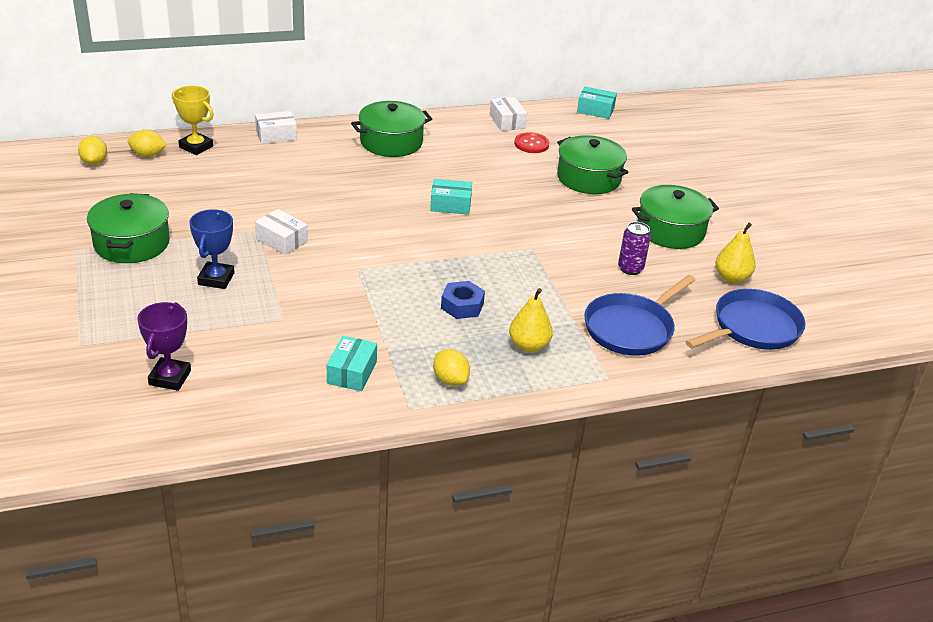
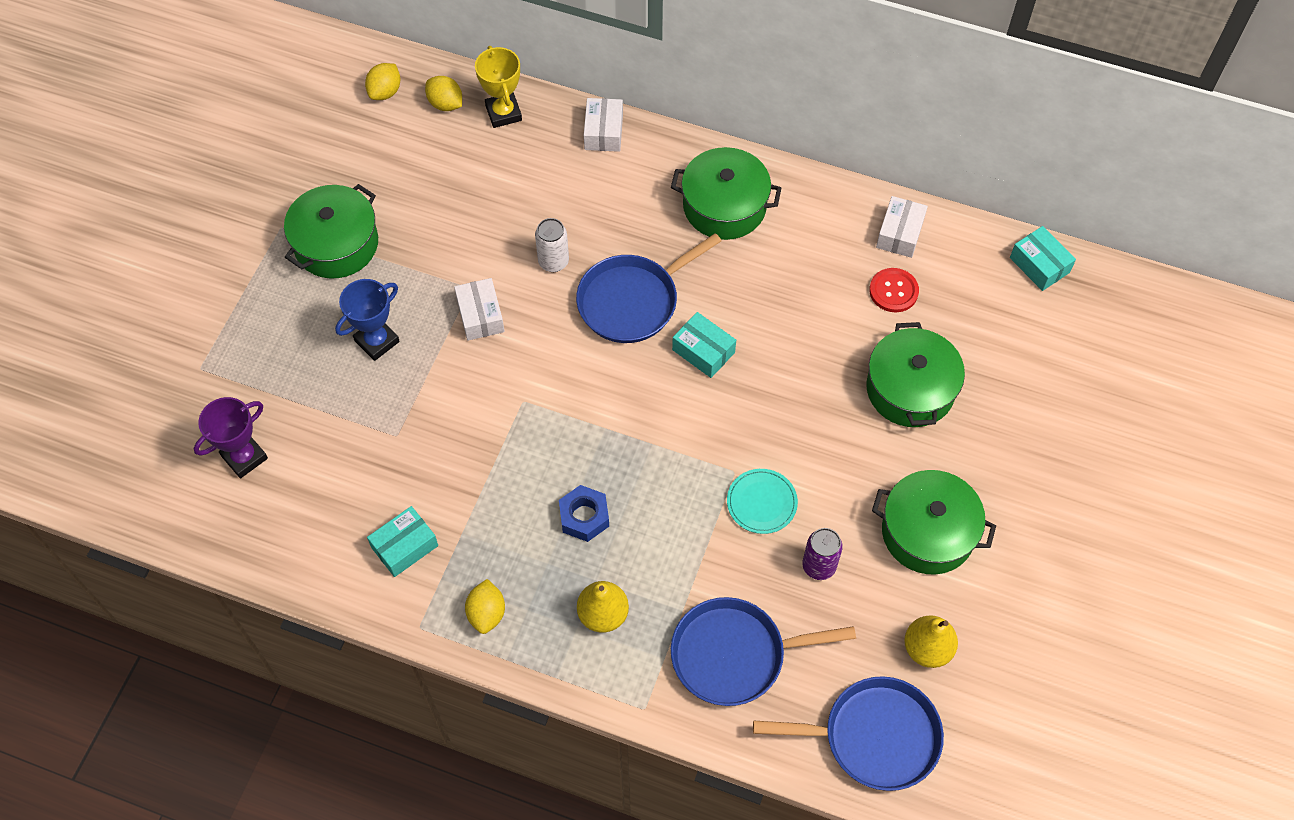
camera: 40 degrees right, 25 degrees up
(276, 135) = (603, 132): white box -> white box turned 75 degrees clockwise
(306, 199) = (553, 262): none -> white can
(379, 199) = (632, 301): none -> blue pan
(564, 255) = (761, 502): none -> turquoise plate

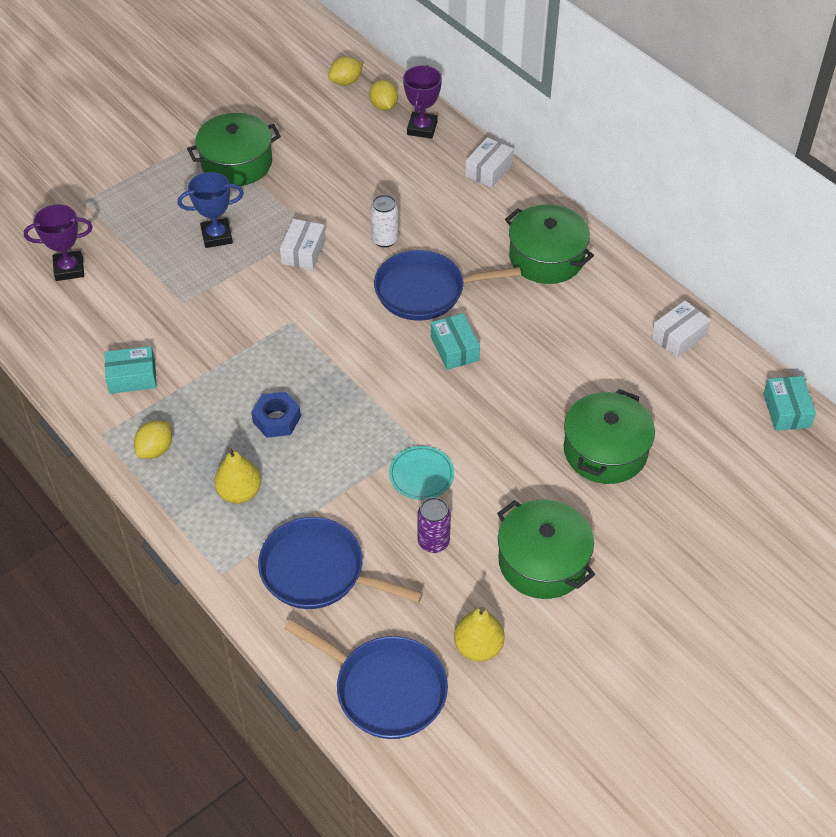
camera: 30 degrees right, 10 degrees down
(503, 113) = (422, 128): yellow trophy -> purple trophy
(893, 291) = (643, 375): red button -> none

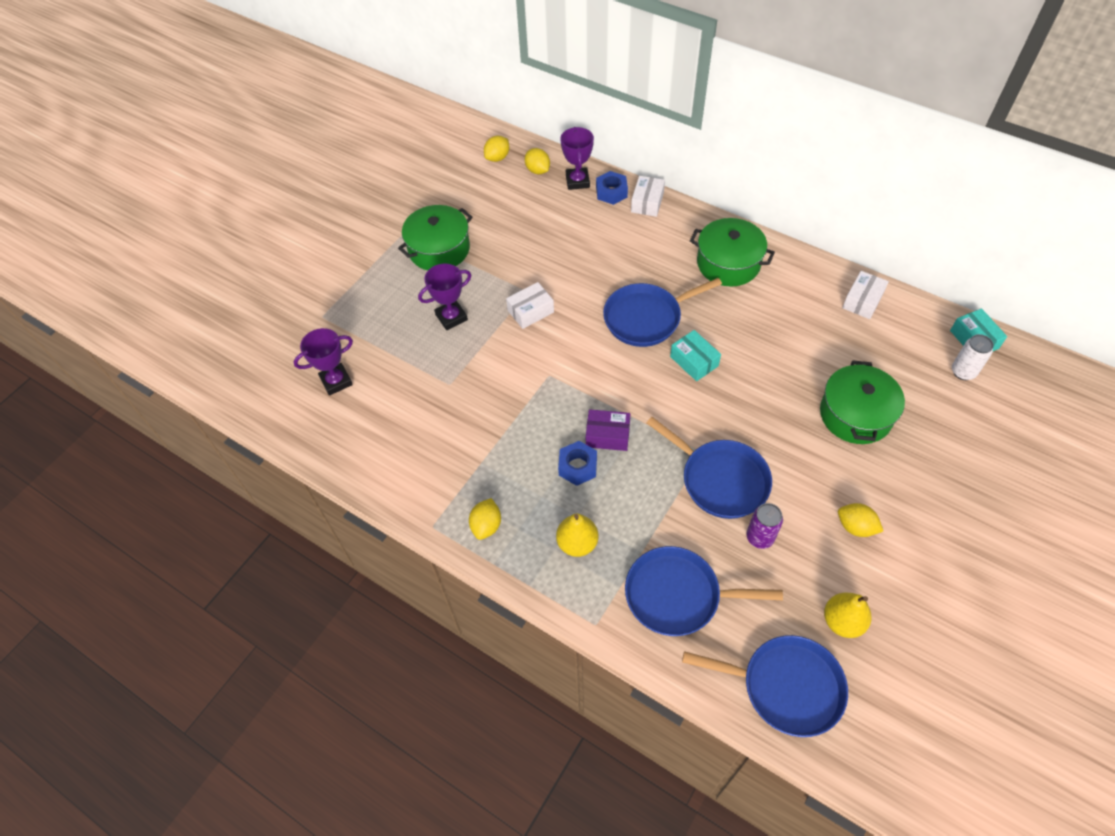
camera: 15 degrees left, 5 degrees up
(132, 377) = (436, 464): turquoise box -> none
(217, 236) = (451, 317): blue trophy -> purple trophy
(303, 252) = (530, 311): white box -> white box turned 60 degrees clockwise
(323, 398) = (607, 435): none -> purple box
(385, 239) = (592, 283): white can -> white can (963, 372)
(421, 474) = (721, 480): turquoise plate -> blue pan
(454, 149) = (611, 192): none -> blue nut
(542, 561) = (855, 527): green pot -> yellow lemon

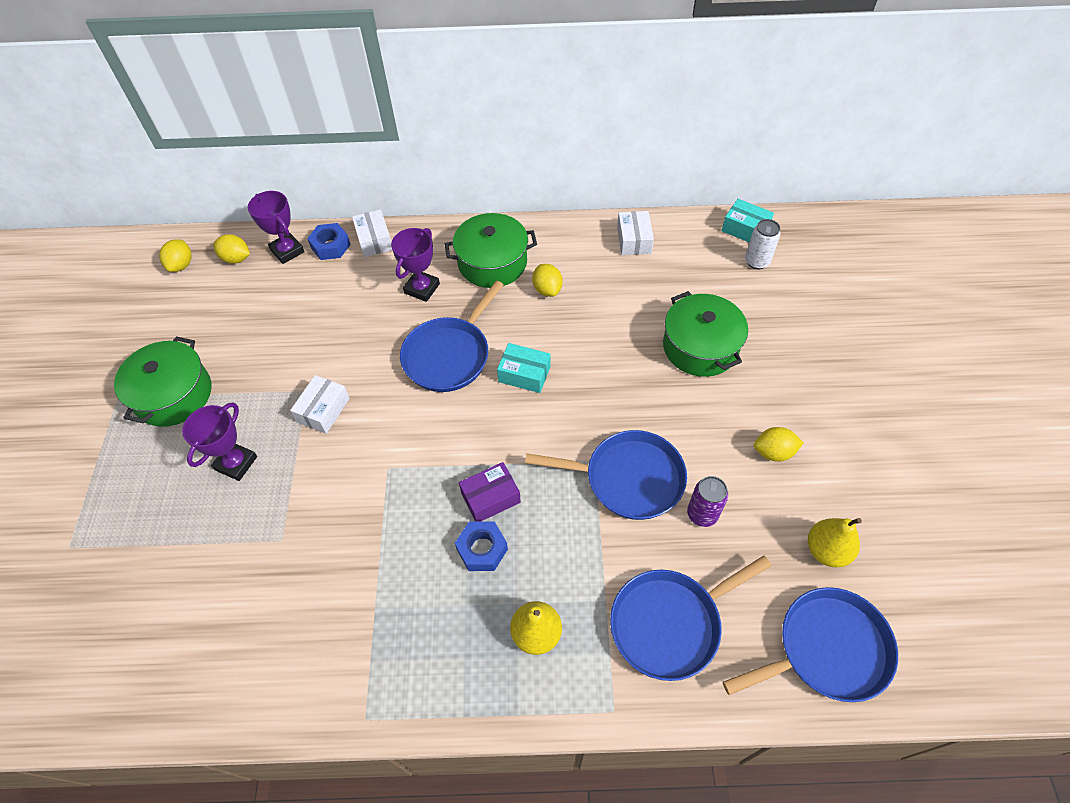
camera: 35 degrees left, 0 degrees up
(336, 381) = (136, 616): purple trophy -> purple trophy (422, 288)
(486, 525) = (427, 677): yellow lemon -> yellow lemon (547, 289)

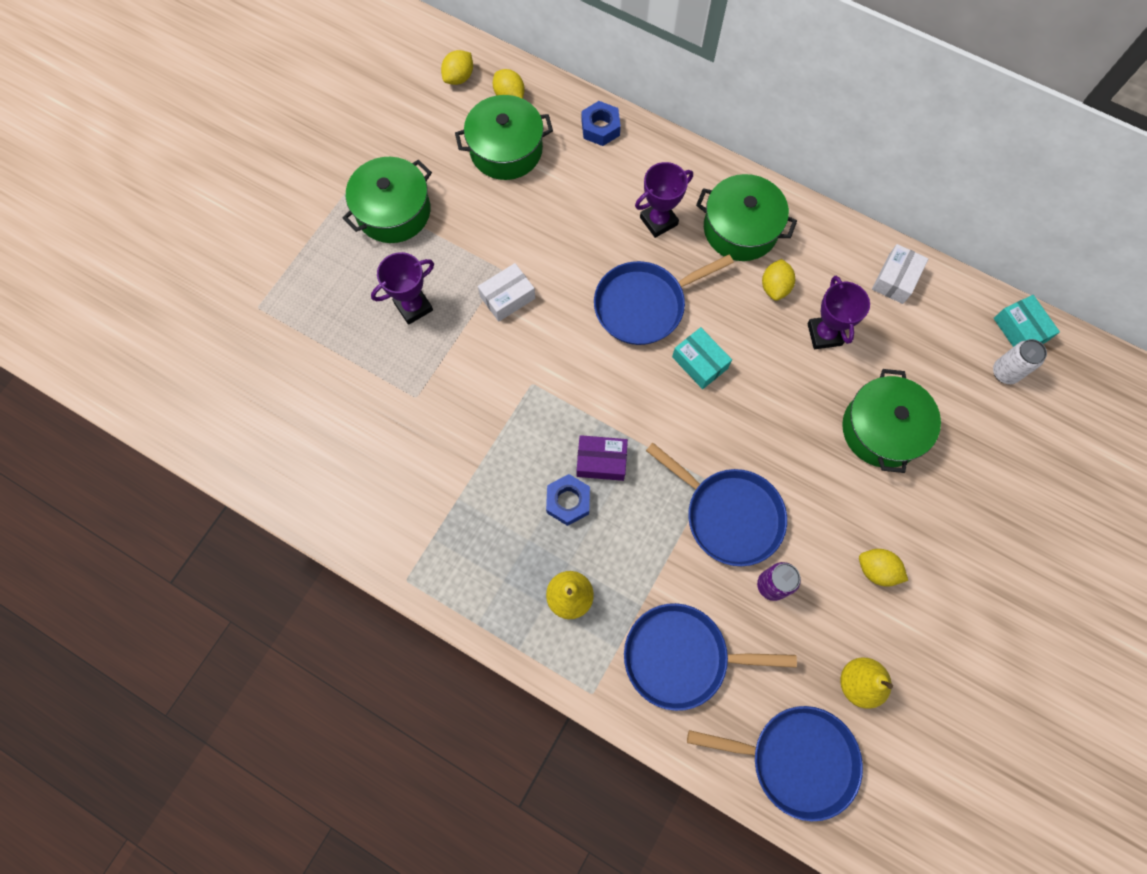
camera: 30 degrees right, 15 degrees up
(255, 298) = (506, 150): none -> green pot
(287, 251) = (558, 112): purple trophy -> purple trophy (824, 334)
(374, 240) = (644, 143): white box -> none

